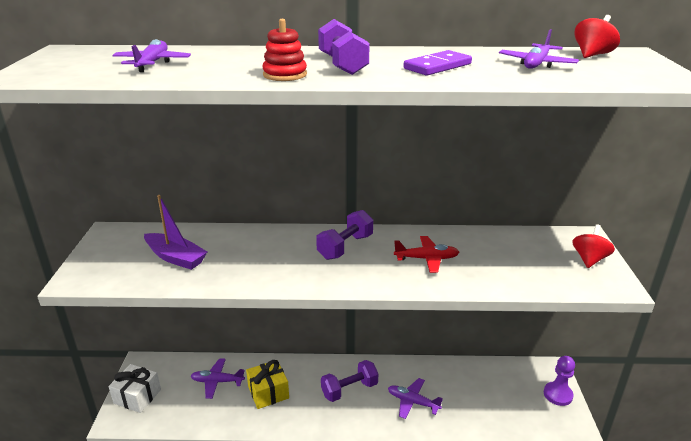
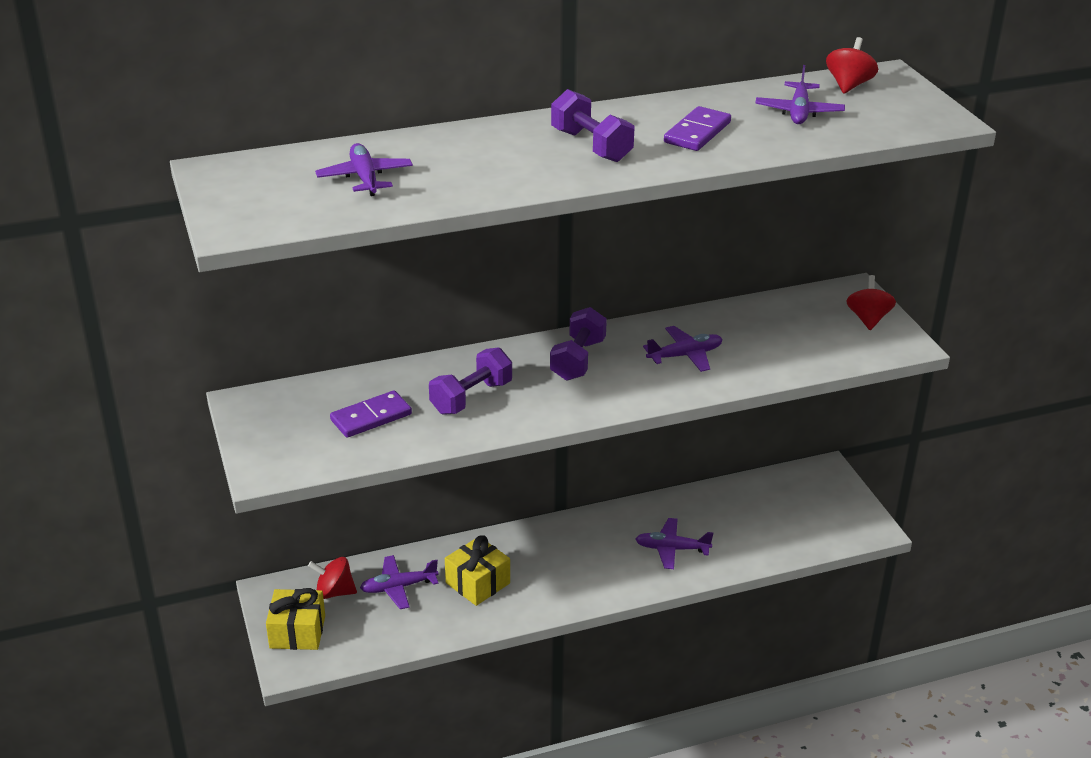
camera: 20 degrees left, 5 degrees up
(137, 396) = (297, 632): white gift -> yellow gift
(176, 258) = (371, 417): purple boat -> purple domino
(177, 374) = (334, 592): none -> red spinning top
(285, 75) = (543, 174): red stacking toy -> none
(349, 389) = (584, 554): purple dumbbell -> purple dumbbell (471, 397)
(427, 259) = (685, 355): red plane -> purple plane
(558, 394) = (843, 498): purple pawn -> none

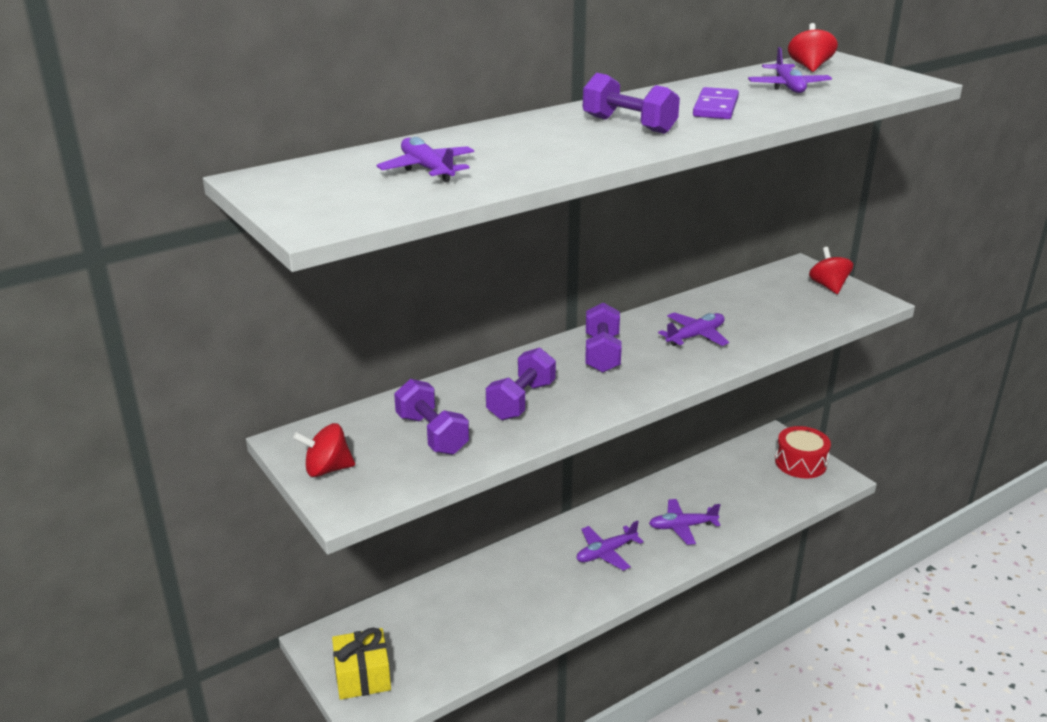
camera: 15 degrees left, 5 degrees down
(334, 592) = (385, 628): red spinning top -> red spinning top (327, 469)
(371, 417) = (432, 434): purple domino -> purple dumbbell
(398, 587) = (446, 611): purple plane -> purple plane (606, 553)
(477, 583) = (521, 592): yellow gift -> none
(838, 504) = (800, 463): none -> red drum

